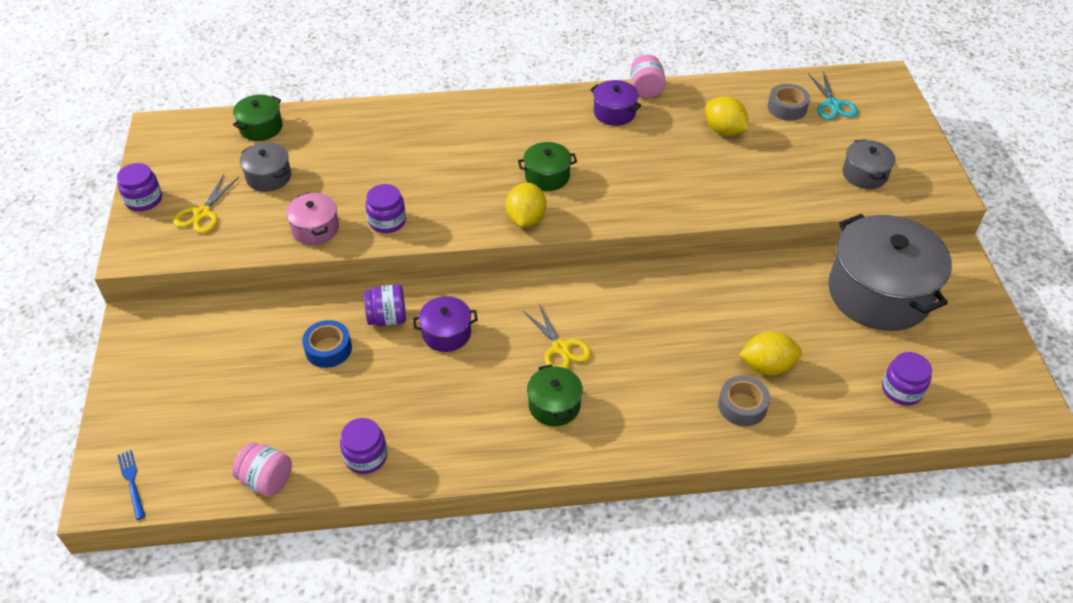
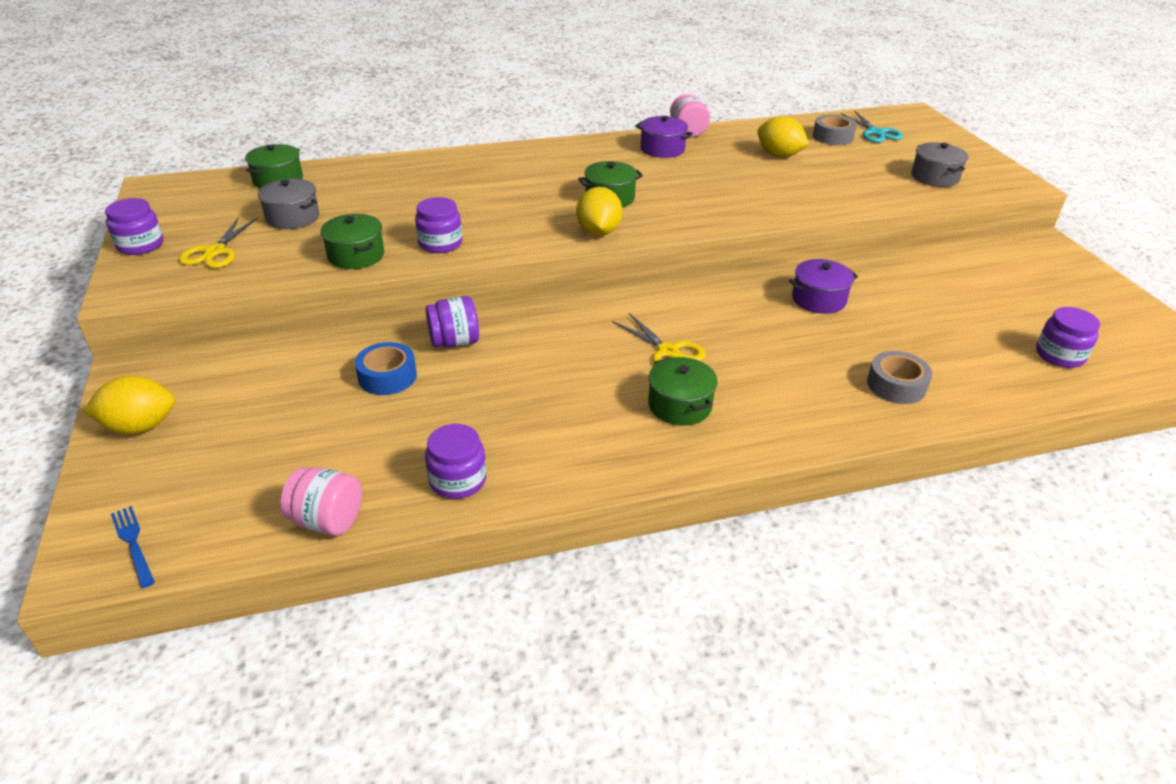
camera: 10 degrees left, 10 degrees down
(315, 229) = (356, 255): pink pot -> green pot
(446, 333) = (529, 350): purple pot -> purple pot (818, 299)
(767, 366) = (905, 348): yellow lemon -> yellow lemon (140, 426)
(879, 293) = (988, 278): grey pot -> none

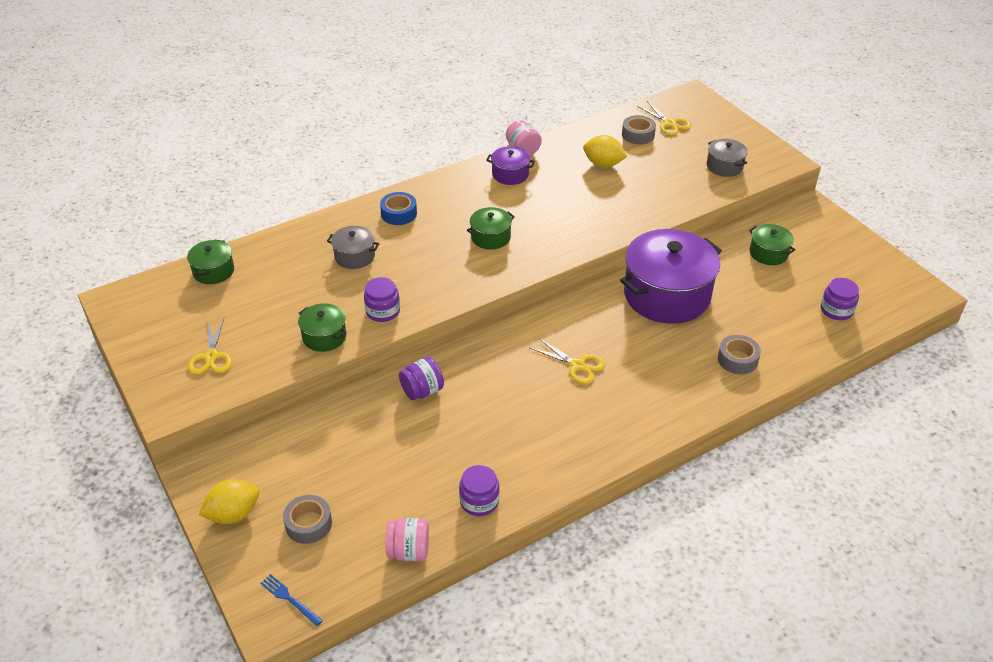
camera: 15 degrees left, 5 degrees up
(140, 245) = (145, 363): purple jar -> none
(221, 458) = (308, 524): none -> grey tape
(292, 217) = (251, 309): grey pot -> grey pot (354, 256)
(387, 376) = (389, 432): blue tape -> blue tape (399, 213)
(598, 232) = (496, 274): yellow lemon -> none
(679, 405) = (601, 408): green pot -> green pot (768, 253)
(818, 299) = (667, 295): purple pot -> purple pot, size x2.16
(875, 133) = (669, 123): turquoise scissors -> yellow scissors

